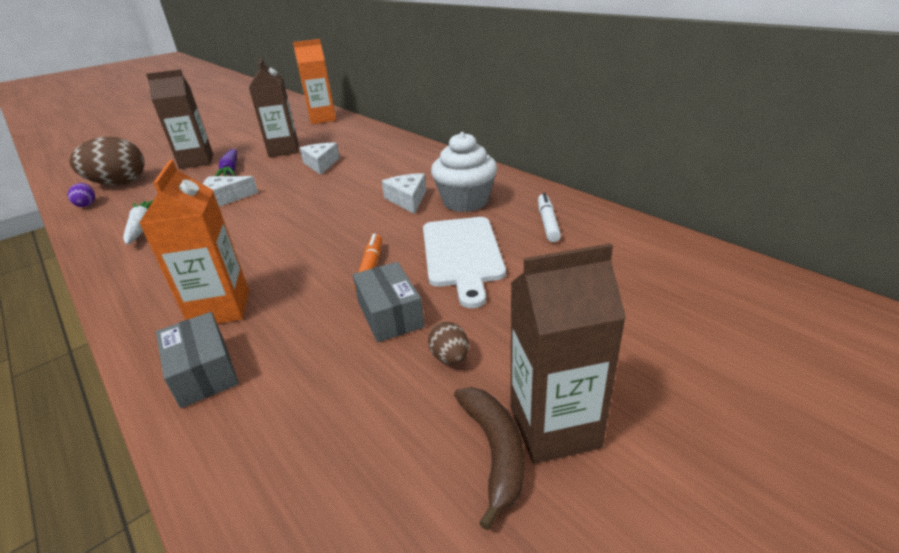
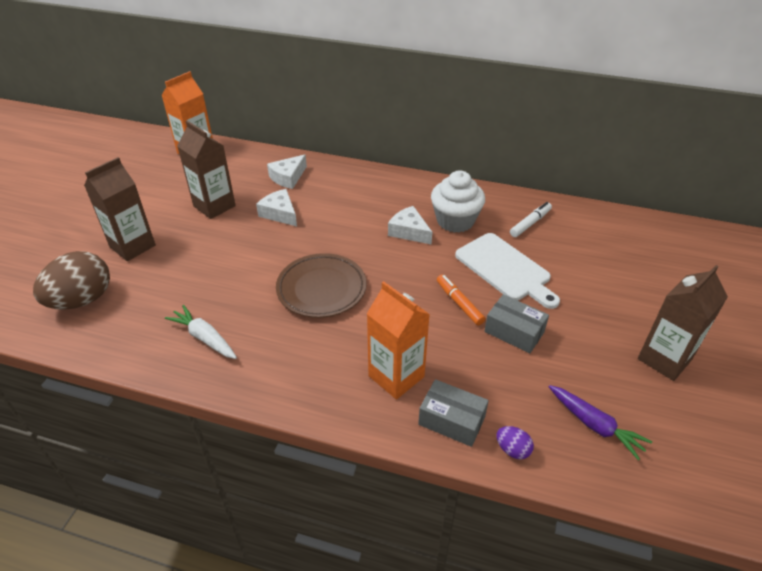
camera: 35 degrees left, 10 degrees up
(87, 204) = (90, 336): purple egg -> purple egg (512, 450)
(226, 198) = (241, 280): white cheese -> white cheese (288, 177)
(230, 170) = (192, 246): purple carrot -> purple carrot (594, 425)
(271, 220) = (321, 289): none -> brown plate
(450, 358) = (579, 345): brown egg -> none
(494, 451) = (652, 384): brown banana -> none
(548, 222) = (530, 223): white marker -> white marker turned 75 degrees clockwise

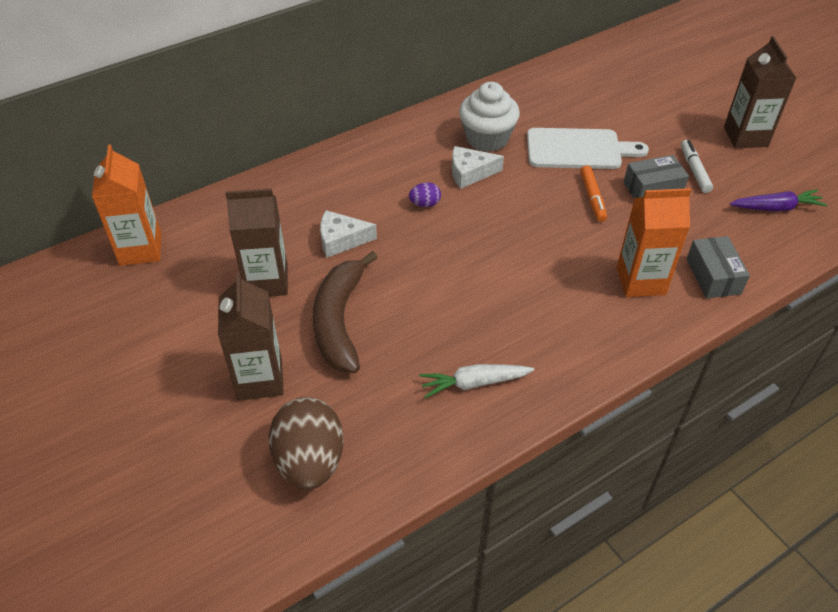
camera: 50 degrees left, 5 degrees up
(207, 250) = (339, 321): none -> brown banana
(288, 177) = (287, 204): white cheese -> none
(321, 289) = (488, 269): brown plate -> none
(451, 420) = (713, 276): grey box -> grey box turned 75 degrees counterclockwise
(459, 303) = (592, 198): orange marker -> orange marker turned 105 degrees counterclockwise
(512, 450) = (765, 261): purple egg -> purple egg (425, 204)
(530, 223) = (538, 102): white marker -> white marker (694, 170)

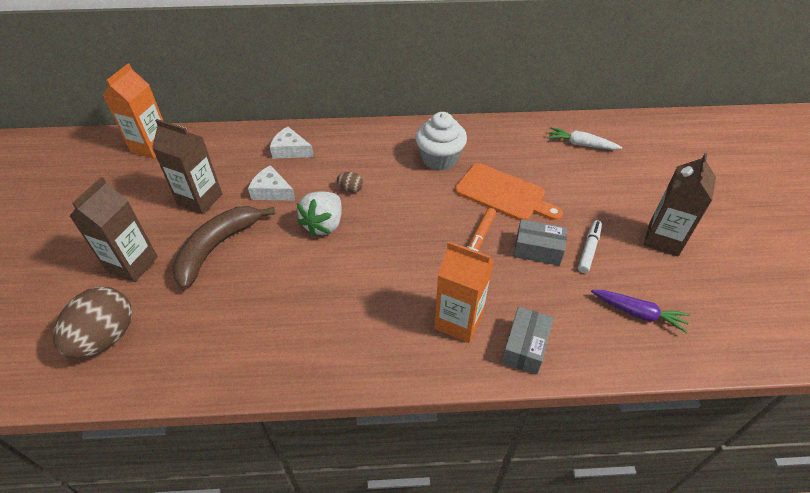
camera: 30 degrees right, 0 degrees up
(425, 204) = (350, 189): purple egg -> brown egg
(431, 250) = (324, 225): none -> white strawberry
(470, 173) = (403, 179): white cheese -> white cheese (290, 150)
(474, 383) = (259, 339): white carrot -> white carrot (581, 144)
(578, 149) = (503, 194): white cutting board -> orange cutting board

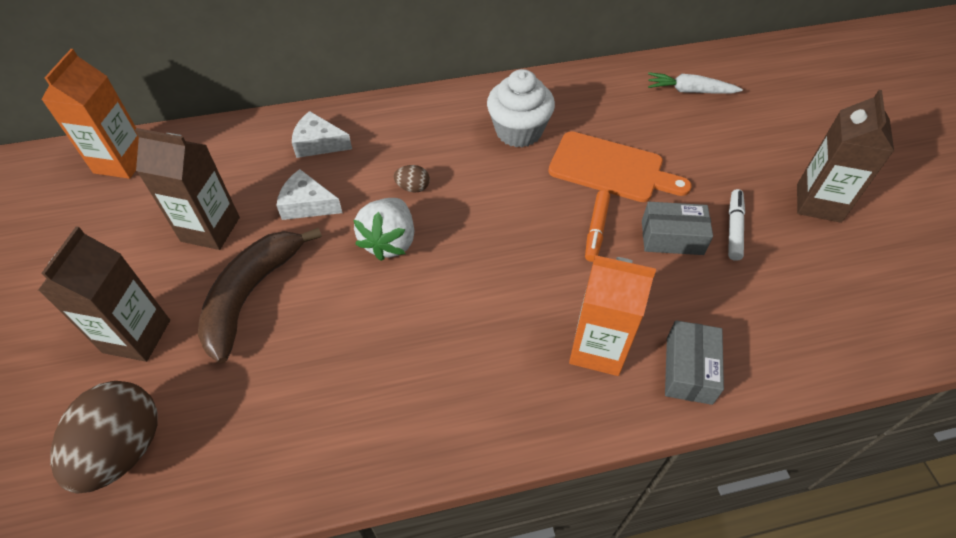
camera: 10 degrees left, 5 degrees up
(638, 313) = (813, 303): purple carrot -> none

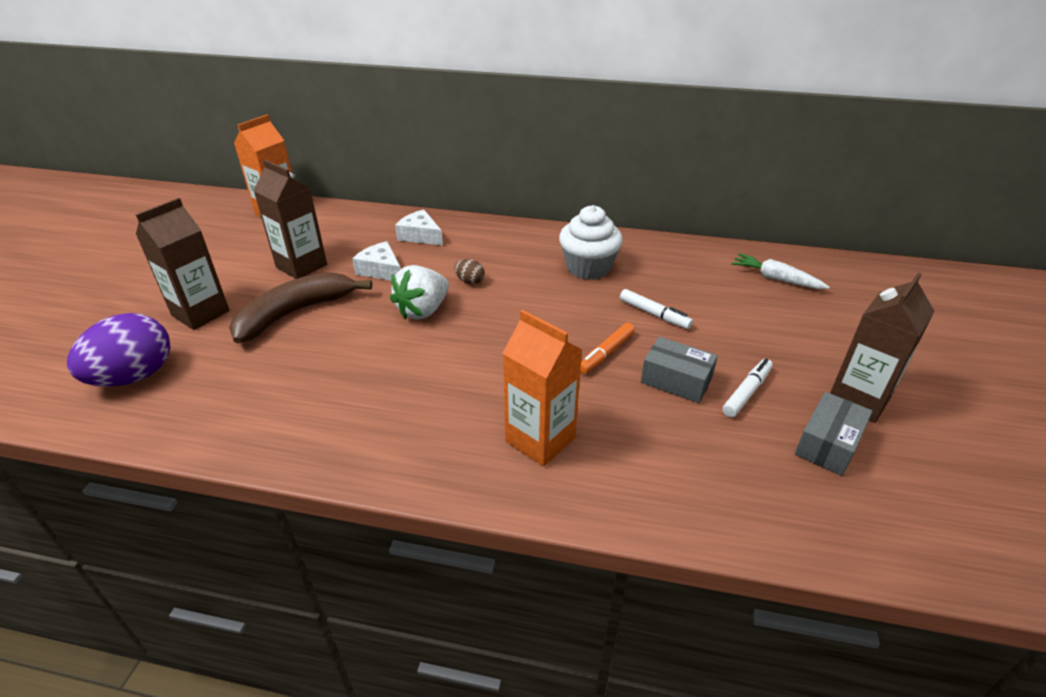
camera: 25 degrees right, 15 degrees down
(124, 449) = (134, 376): brown egg -> purple egg
(611, 168) = (654, 314): orange cutting board -> white marker
(688, 370) = (616, 487): grey box -> grey box (827, 444)

